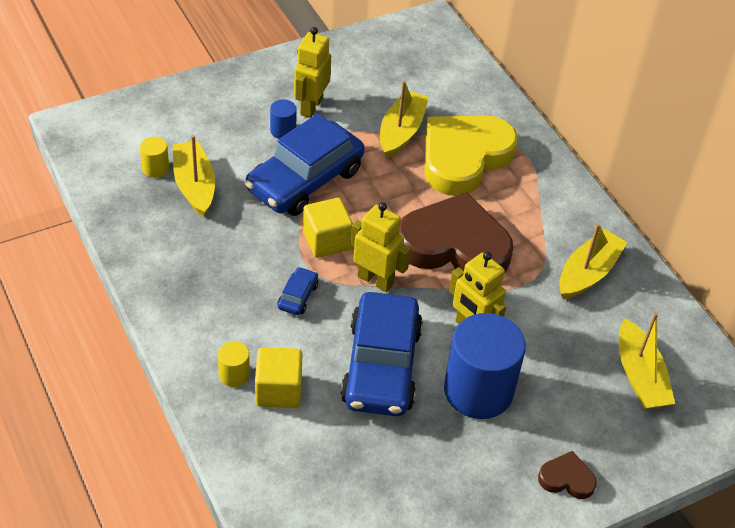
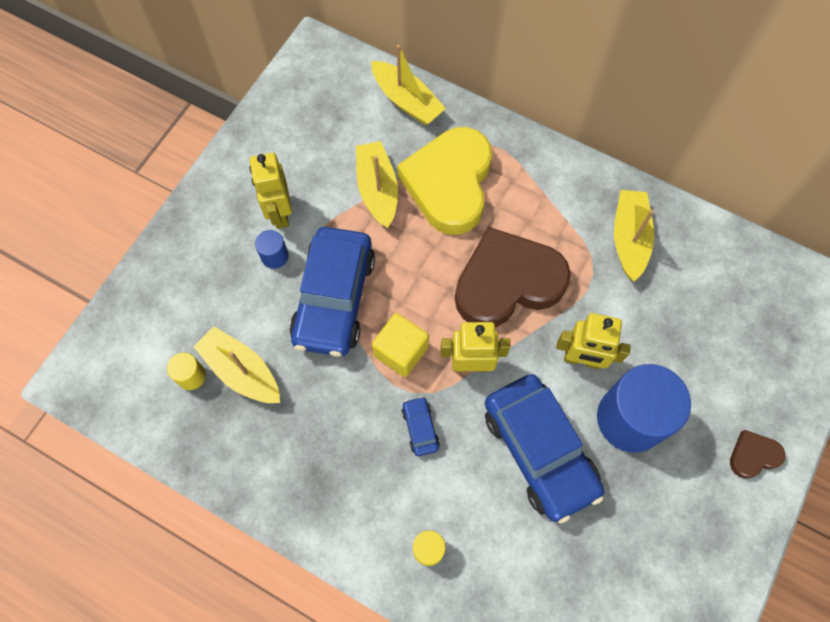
camera: 30 degrees left, 20 degrees up
(278, 390) = (476, 537): yellow cube -> none
(639, 376) = (736, 315): yellow boat -> yellow boat (407, 101)

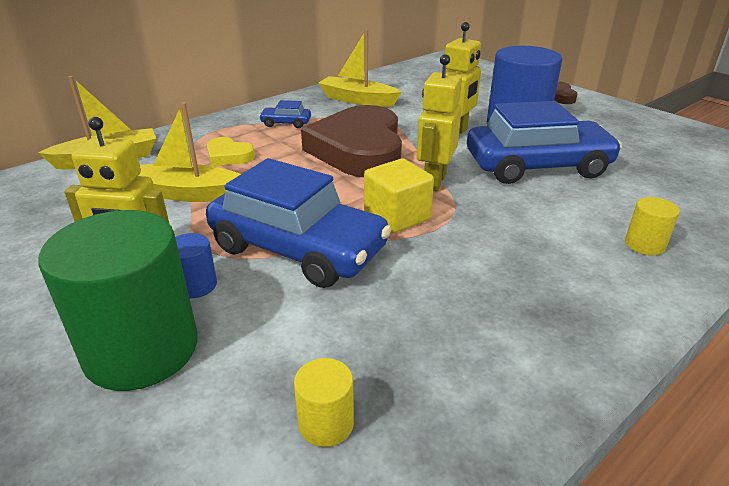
camera: 70 degrees left, 35 degrees down
(214, 260) = (141, 349): none -> green cylinder
(241, 371) = (350, 356): yellow boat -> none
(420, 428) = (495, 222): blue car -> blue car (286, 123)
(449, 184) = (228, 156): yellow heart -> yellow heart, size x0.43

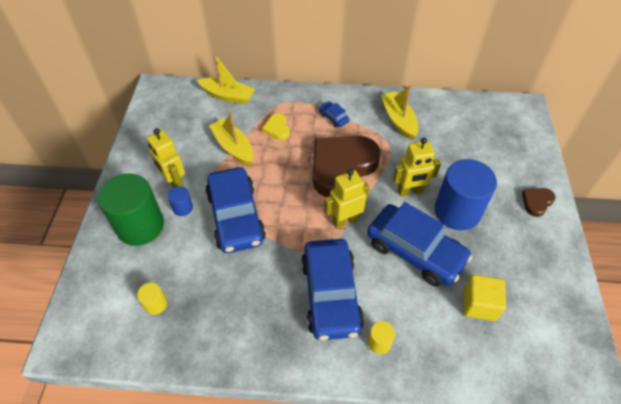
camera: 45 degrees right, 20 degrees up
(397, 217) = (296, 230): yellow cube -> yellow cube (479, 304)
(531, 242) = (331, 294): none -> blue car

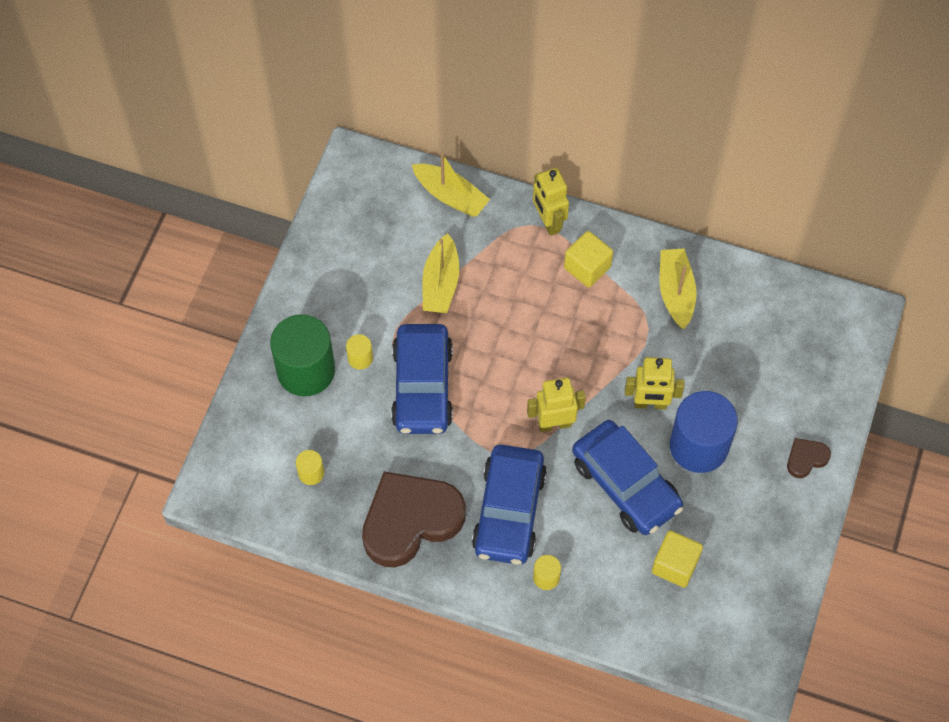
camera: 15 degrees right, 10 degrees up
(174, 182) = (355, 319): yellow robot -> yellow robot (548, 222)
(183, 208) = (360, 358): blue cylinder -> yellow cylinder
(233, 147) = (440, 283): yellow boat -> yellow boat turned 150 degrees counterclockwise
(277, 129) = (505, 268): yellow heart -> none
(333, 117) = (587, 267): blue car -> yellow cube
(341, 167) = (574, 348): brown heart -> brown heart (410, 520)

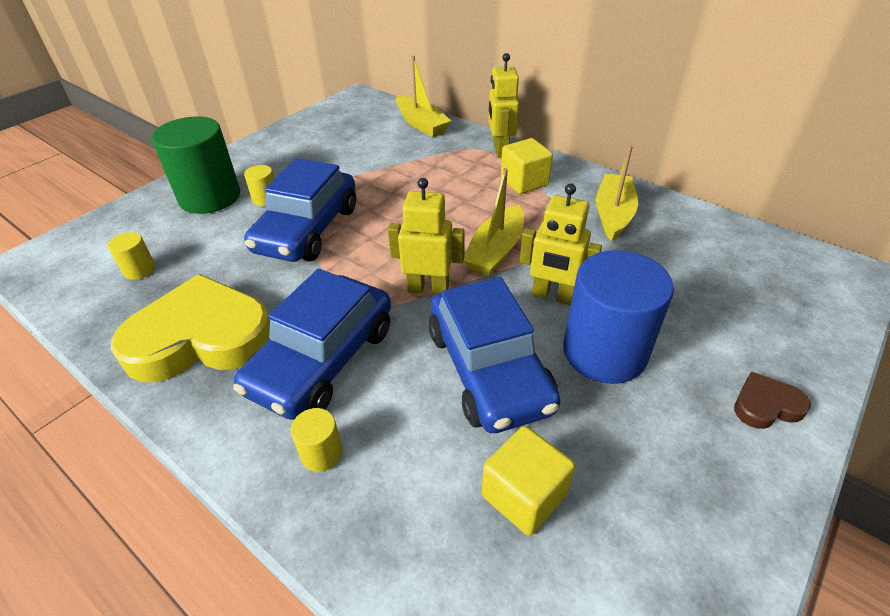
camera: 20 degrees right, 20 degrees down
(410, 520) = (201, 338): brown heart -> yellow heart
(440, 283) = (377, 168): yellow boat -> yellow boat (495, 251)

